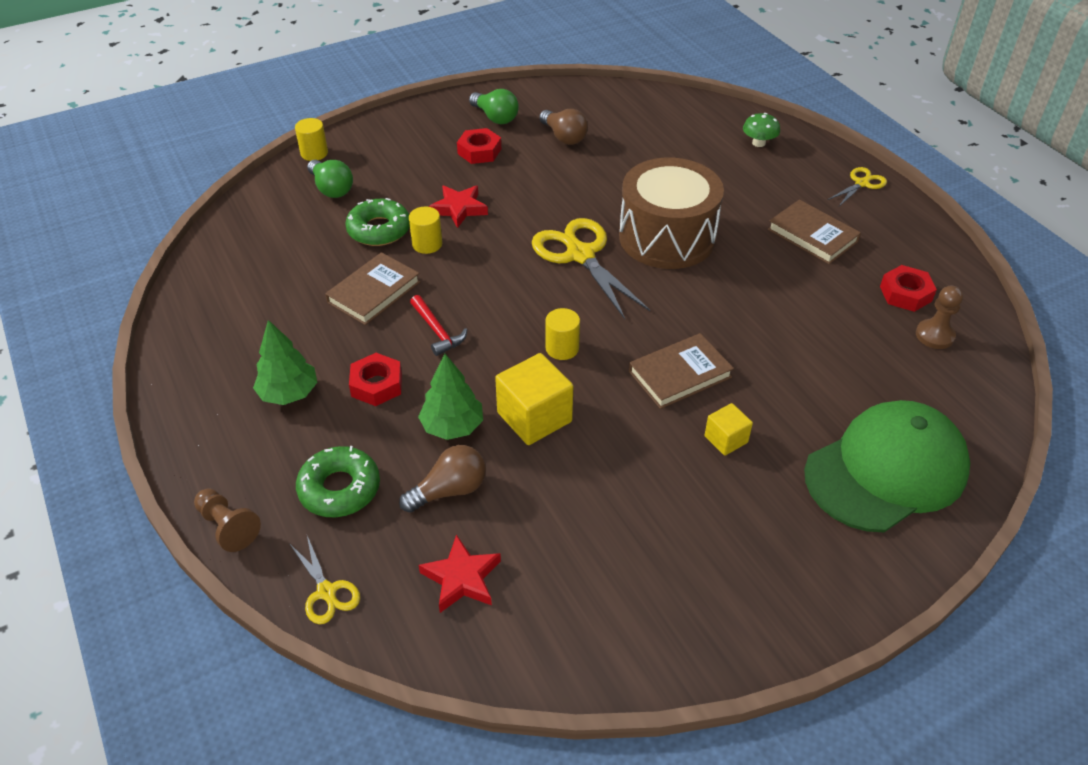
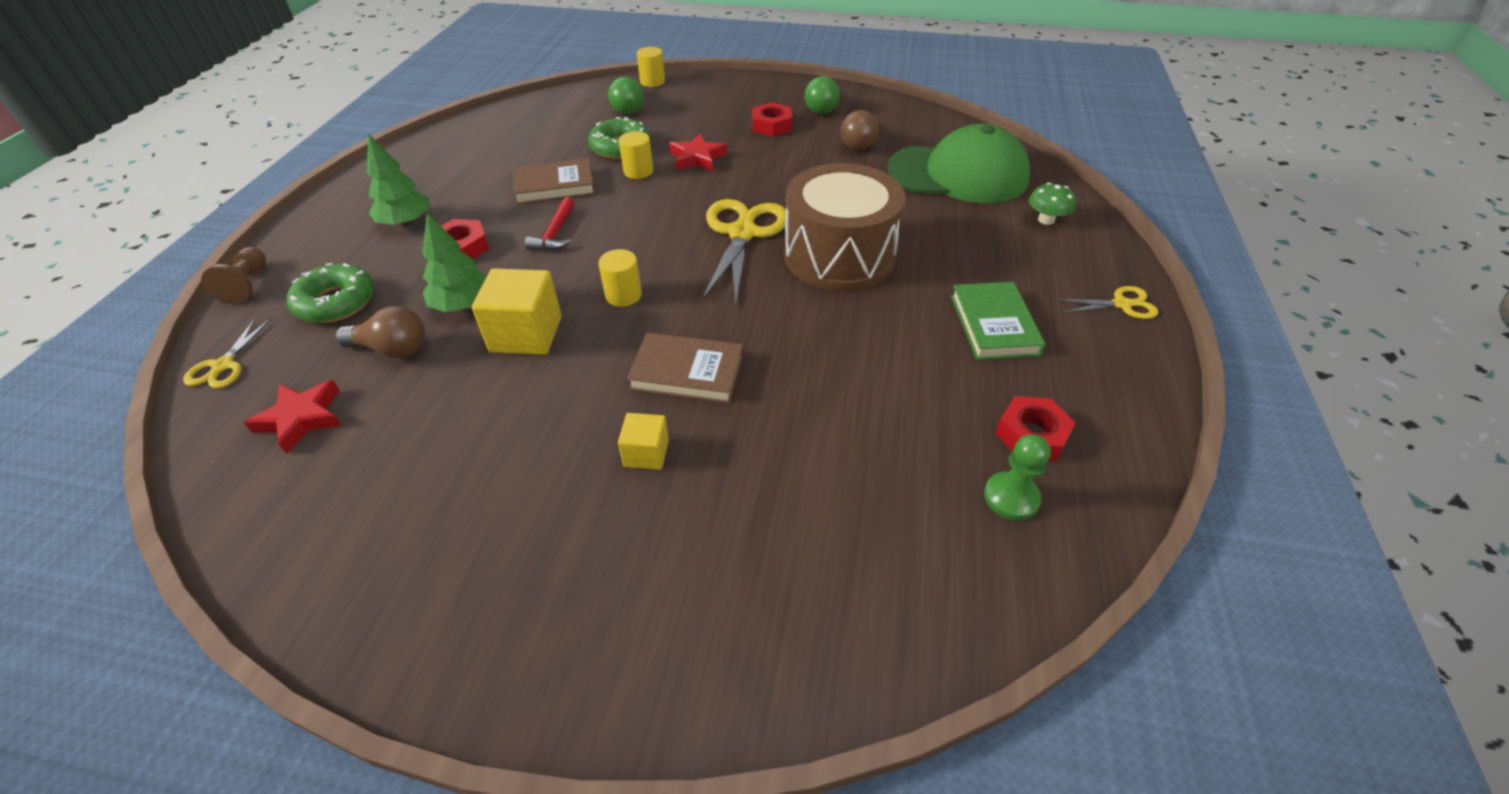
camera: 40 degrees right, 0 degrees up
(812, 235) = (994, 325): brown book -> green book
(886, 470) = (759, 596): green cap -> green cap (958, 174)
(934, 335) = (1011, 497): brown pawn -> green pawn

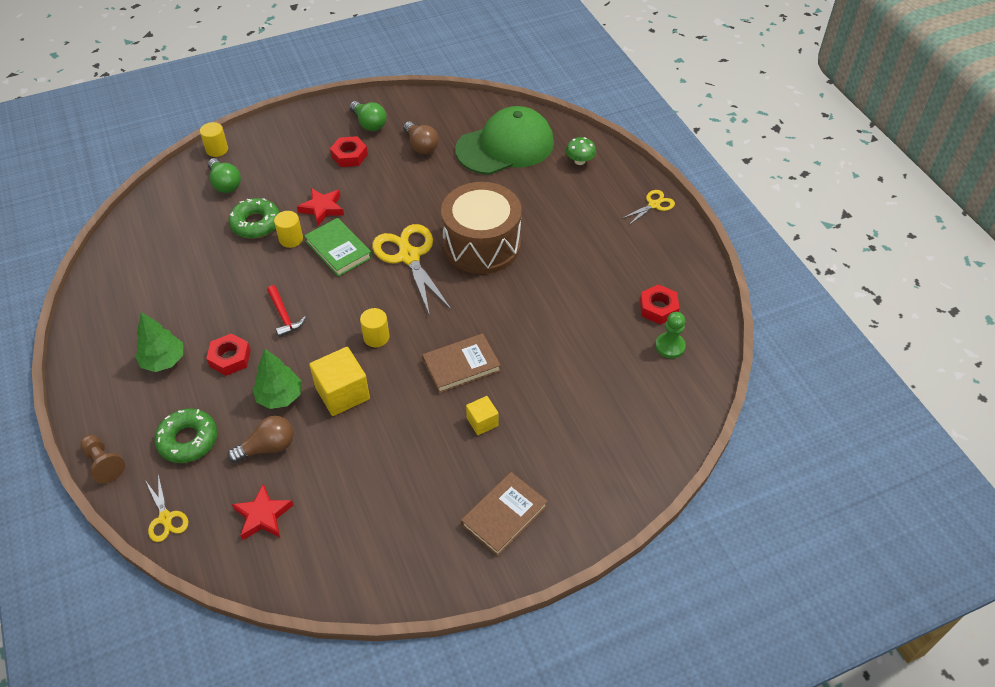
camera: 35 degrees left, 5 degrees up
(555, 186) = (242, 279): brown book -> brown book (504, 515)
(994, 325) = (599, 251): green book -> green book (338, 250)

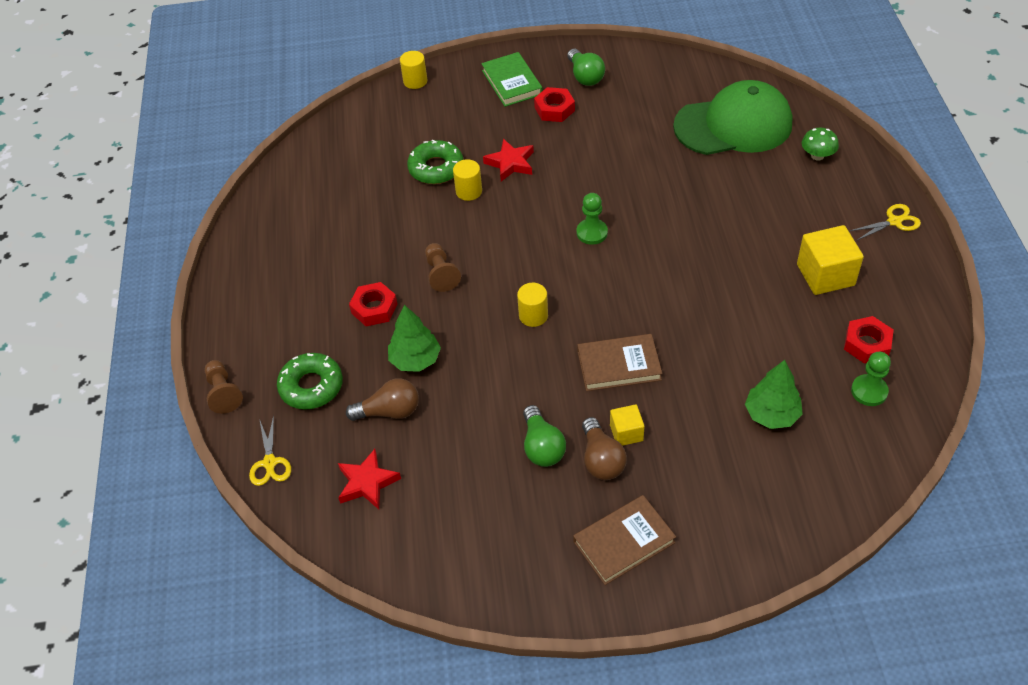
camera: 20 degrees right, 0 degrees up
(163, 361) = (307, 298): green tree -> green tree (772, 414)
(225, 184) = (415, 120): green light bulb -> green light bulb (542, 447)
(284, 316) = (441, 274): red hammer -> brown pawn
(338, 250) = (516, 212): green book -> green book (512, 82)
(342, 393) = (482, 370): yellow cube -> yellow cube (825, 275)
(409, 256) = (592, 233): yellow scissors -> green pawn
(421, 146) = (636, 110): brown light bulb -> brown light bulb (601, 460)
(481, 245) = (677, 233): brown drum -> none

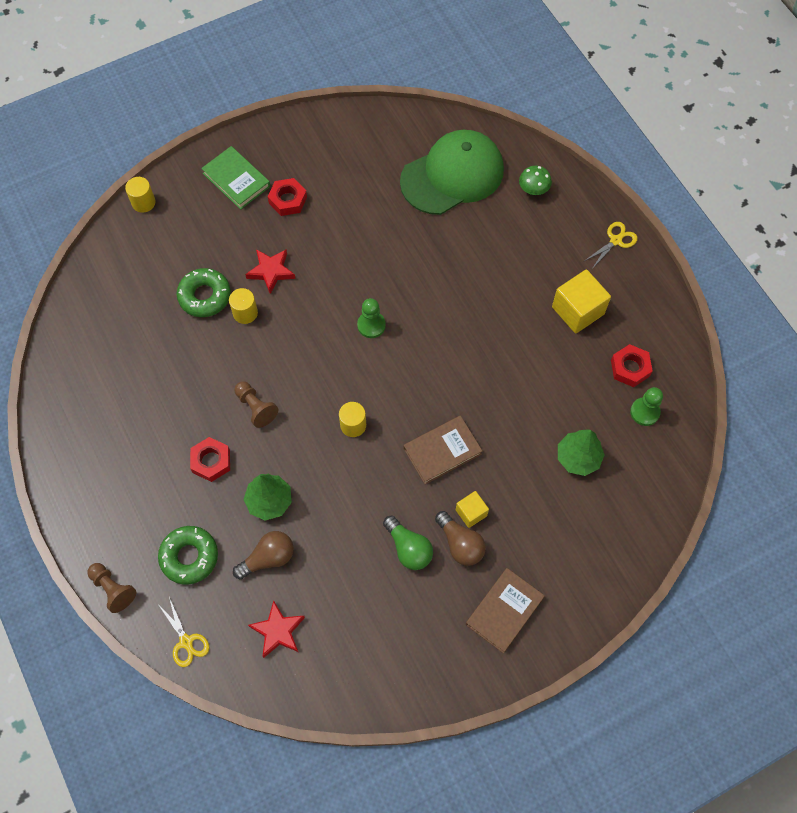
camera: 25 degrees left, 15 degrees up
(585, 76) = (302, 155): green light bulb -> none

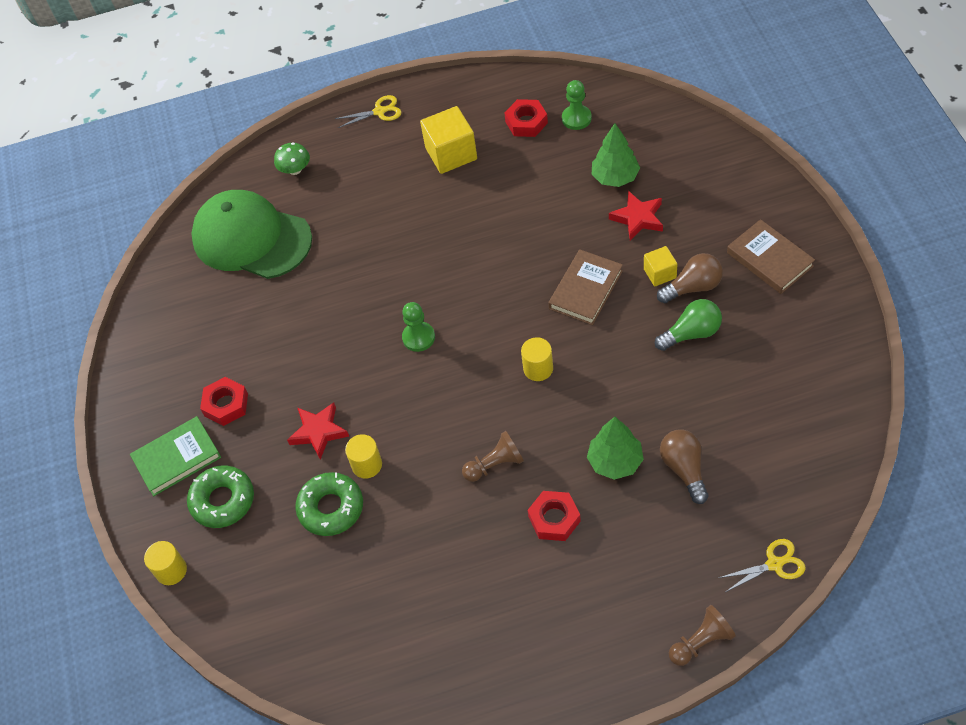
camera: 70 degrees left, 10 degrees down
(189, 557) = (671, 552): green donut -> green donut (223, 500)
(278, 631) = (771, 467): red star -> red star (638, 218)
(442, 451) = (586, 290): brown book -> brown book turned 45 degrees clockwise
(452, 175) = (251, 238): green cap -> green cap turned 45 degrees counterclockwise
(615, 240) = (379, 111): yellow scissors -> yellow scissors turned 105 degrees clockwise

